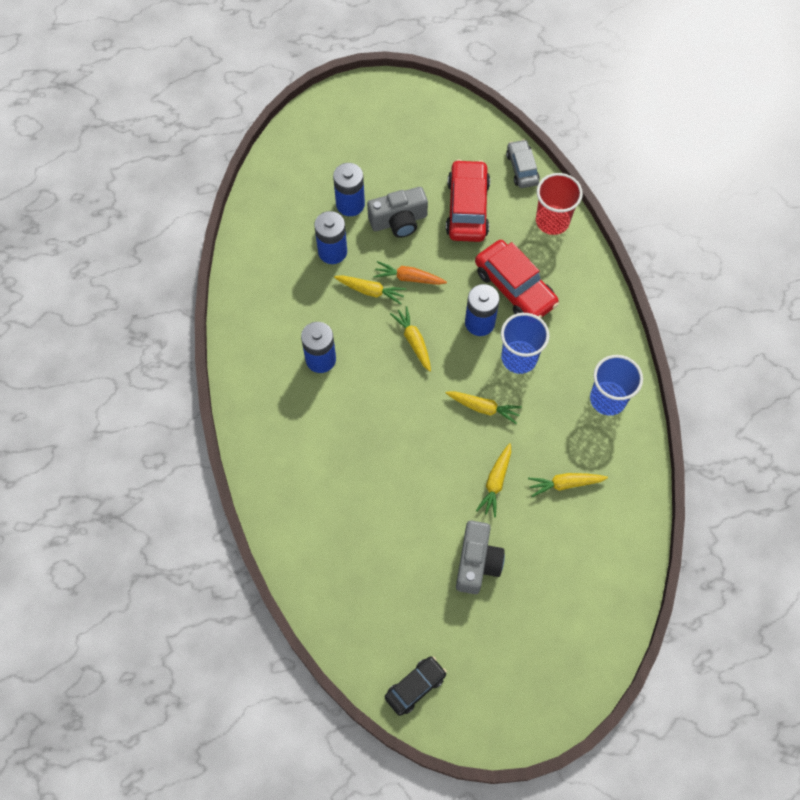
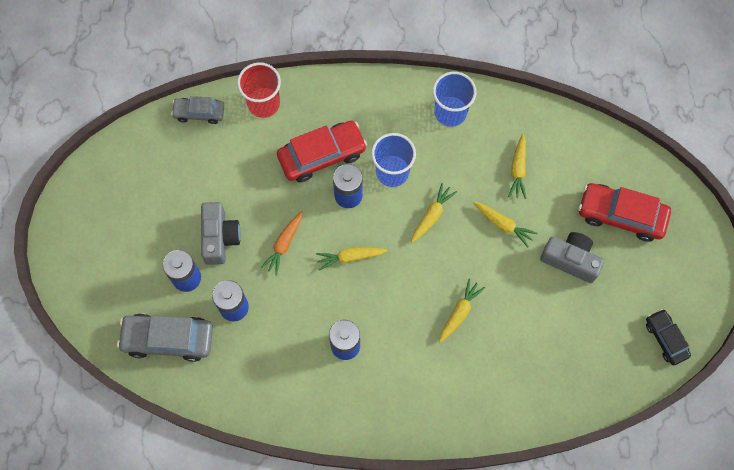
camera: 75 degrees left, 5 degrees up
(287, 206) = (168, 339): none -> grey car
(370, 291) = (287, 282): yellow carrot -> yellow carrot (459, 312)
(467, 208) = (226, 172): red car -> red car (621, 215)

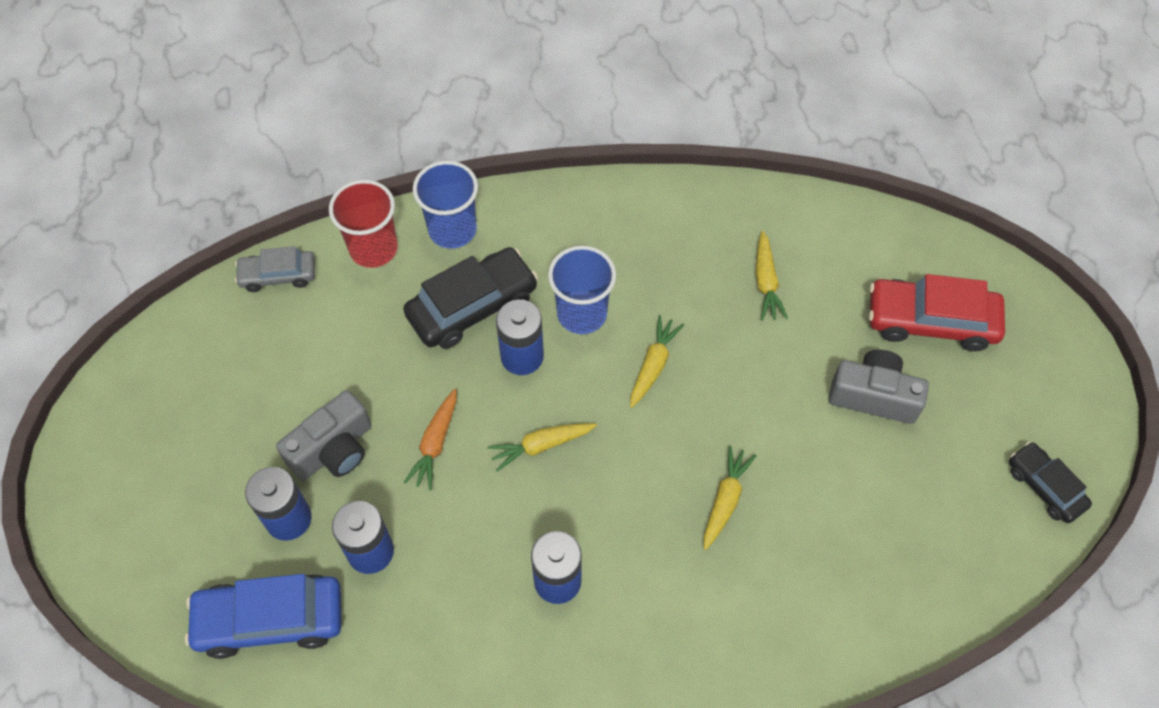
camera: 10 degrees left, 10 degrees down
(168, 339) = (270, 619): grey car -> blue car
(220, 237) = (333, 449): grey camera -> grey camera turned 60 degrees clockwise
(322, 155) = (472, 306): red car -> black car
(450, 112) = (650, 220): blue cup -> blue cup (452, 230)
(503, 225) = (762, 362): yellow carrot -> none

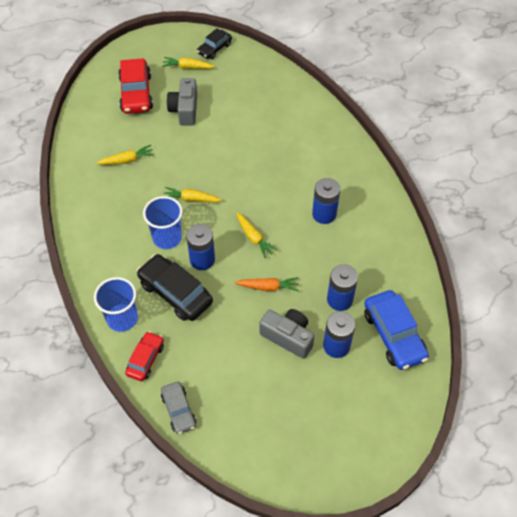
camera: 105 degrees left, 5 degrees down
(373, 248) = (145, 359): red cup -> red car
(725, 500) = (259, 157): yellow carrot -> yellow carrot (188, 67)

